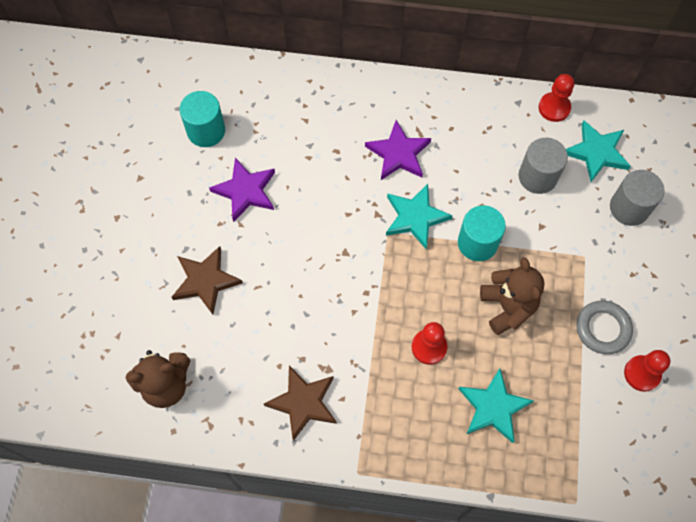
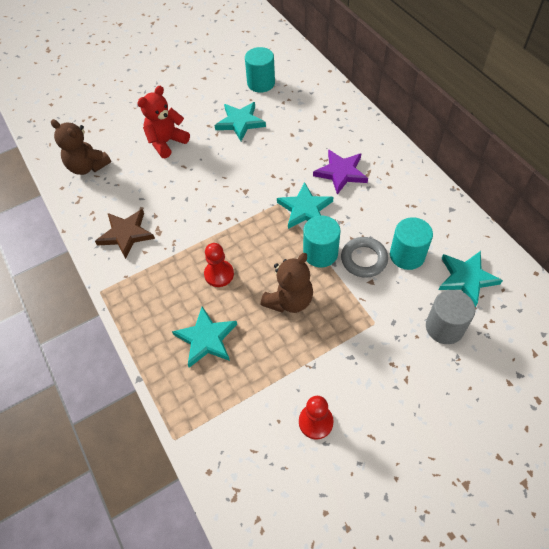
camera: 55 degrees right, 10 degrees down
(205, 281) = (166, 142): brown star -> red teddy bear
(245, 191) = (240, 122): purple star -> turquoise star
(537, 176) = (407, 255): grey cylinder -> turquoise cylinder
(554, 108) = (472, 231): red pawn -> none
(602, 329) = (328, 371): grey ring -> grey ring (364, 259)

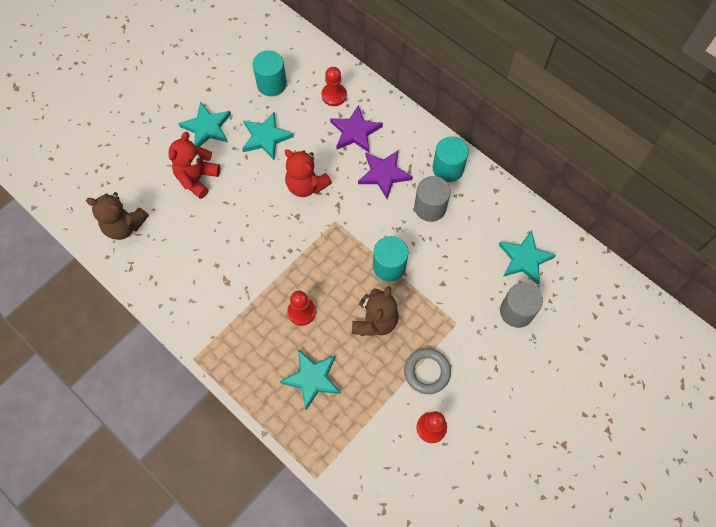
camera: 20 degrees left, 10 degrees up
(126, 234) = (195, 292): brown star -> none
(263, 167) = (306, 185): none -> red teddy bear
(305, 209) = (361, 223): turquoise star -> turquoise star (207, 127)
(314, 101) = (334, 95): none -> red pawn
(325, 133) = (355, 131): none -> purple star
(364, 259) = (430, 262): grey ring -> grey ring (427, 372)
(378, 210) = (430, 207): none -> grey cylinder
(407, 255) = (468, 249): turquoise cylinder -> turquoise cylinder (448, 168)

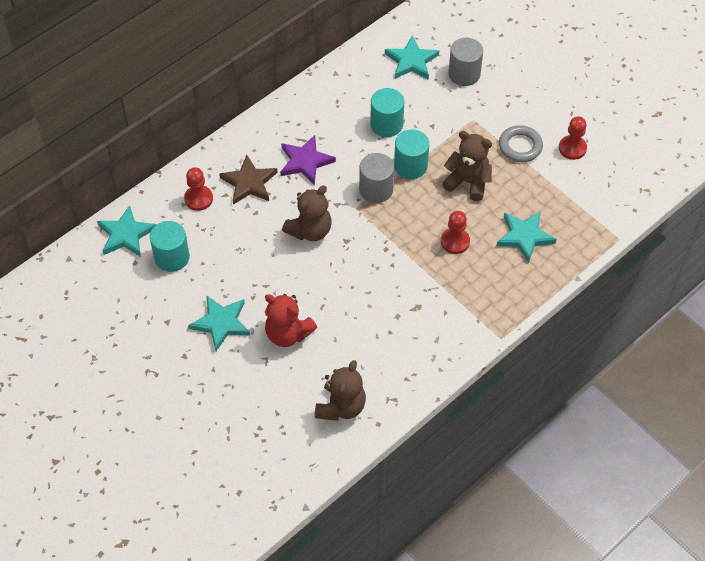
camera: 85 degrees left, 10 degrees down
(266, 137) = (243, 265): turquoise star -> turquoise star (126, 234)
(306, 185) = (310, 230): red teddy bear -> brown teddy bear
(355, 131) = (249, 182): purple star -> brown star
(430, 207) = (348, 127): grey cylinder -> grey cylinder (376, 189)
(448, 168) = (306, 108): turquoise cylinder -> turquoise cylinder (386, 124)

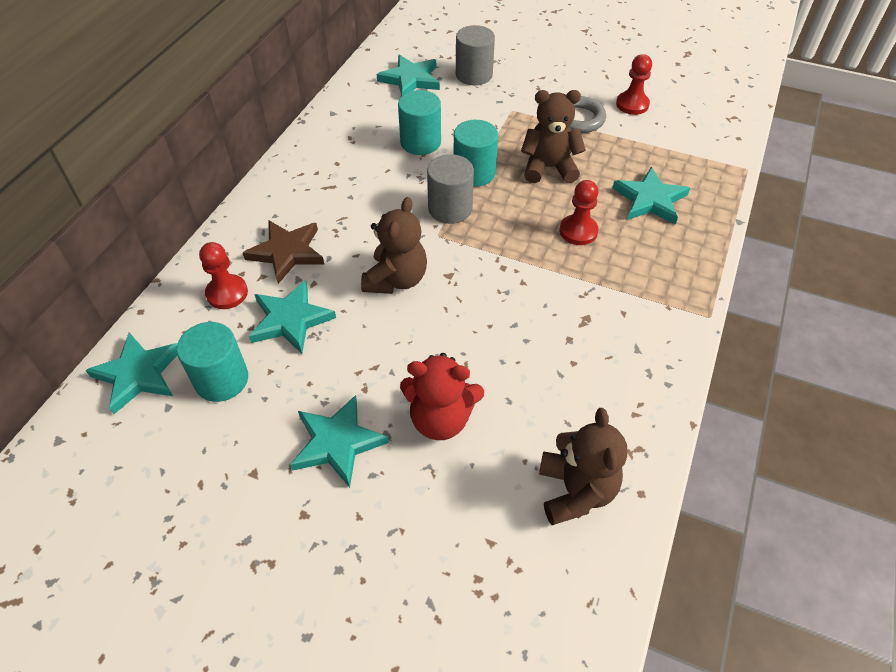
camera: 25 degrees left, 5 degrees down
(230, 233) = (291, 320): none -> turquoise star
(305, 162) = (347, 207): purple star -> none

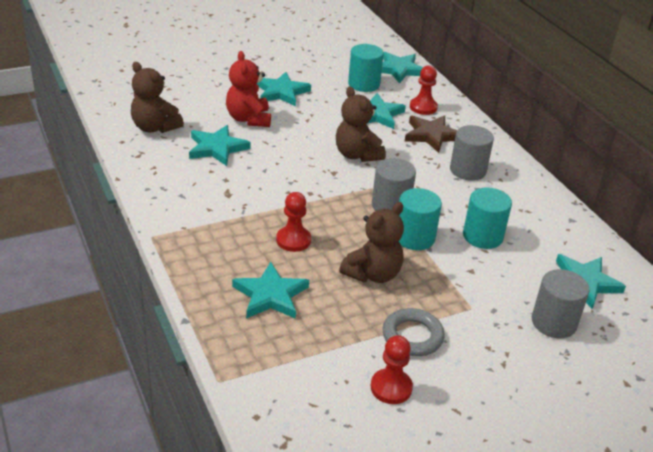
camera: 130 degrees right, 15 degrees down
(327, 196) = (468, 170): none -> grey cylinder
(440, 419) = (248, 119): red teddy bear -> red teddy bear turned 60 degrees counterclockwise
(532, 393) = (217, 148): none -> turquoise star

